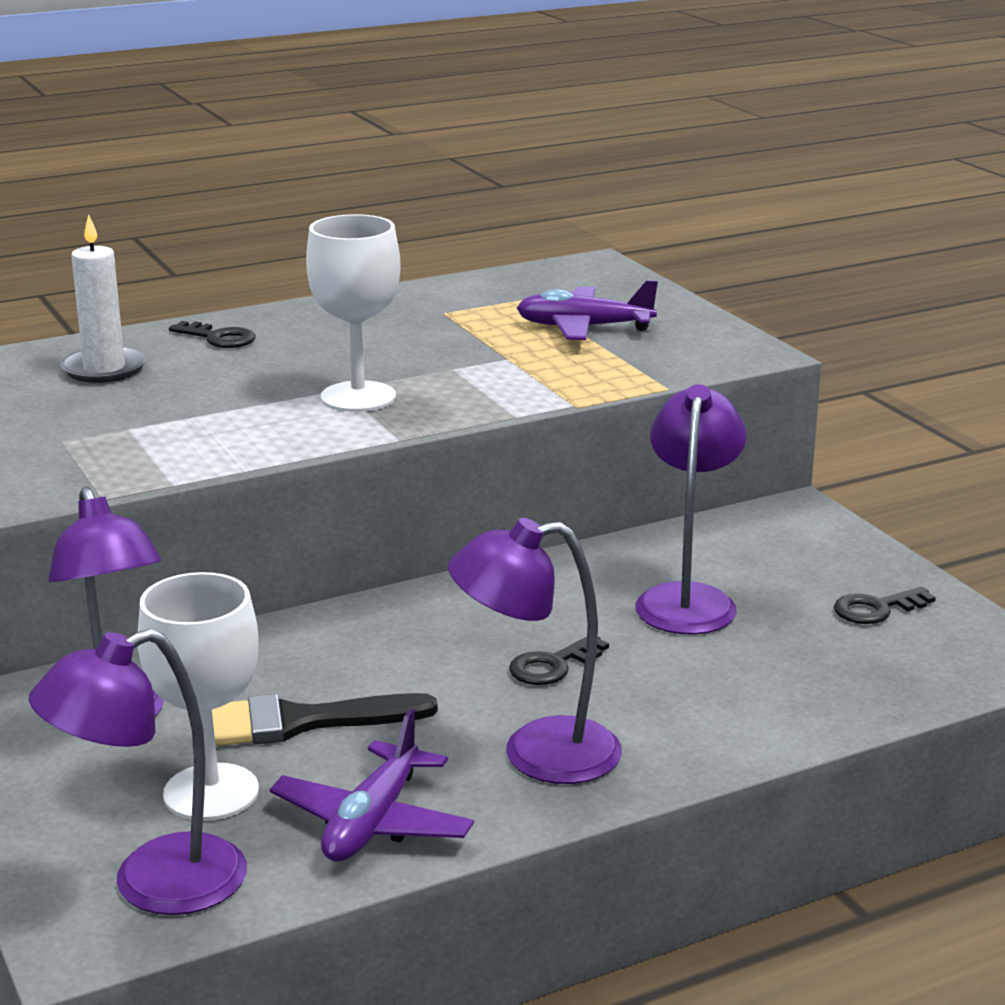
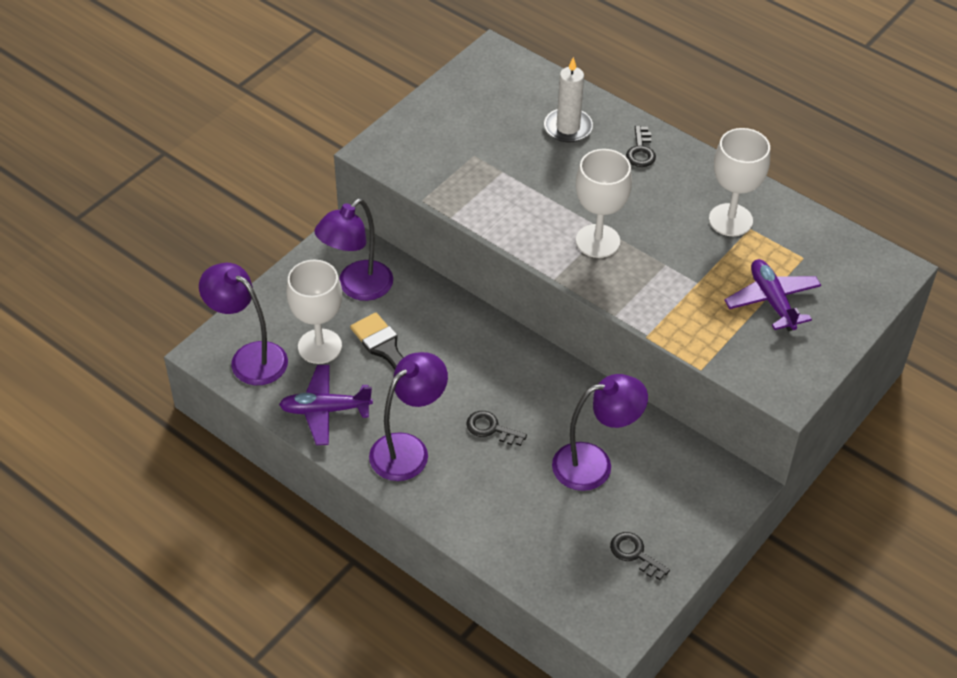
camera: 65 degrees right, 25 degrees up
(416, 319) = (730, 220): none -> white goblet
(537, 753) = (408, 449): purple lamp -> purple lamp turned 75 degrees clockwise

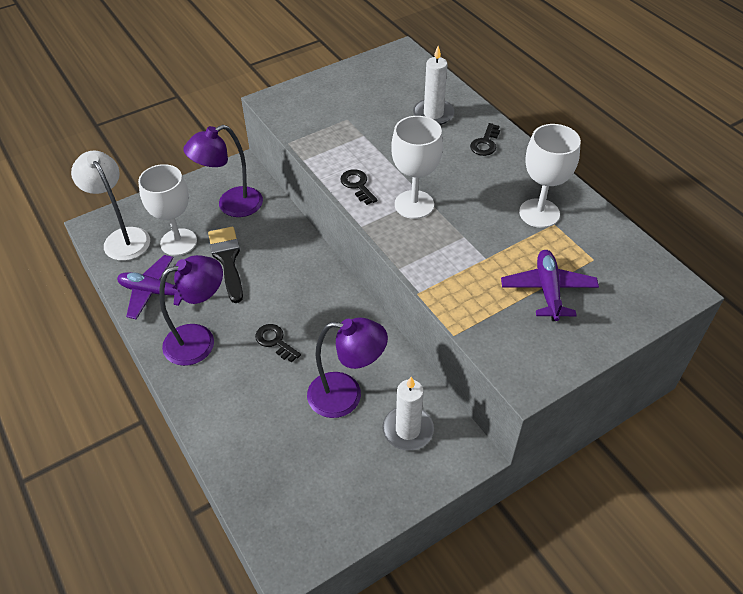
camera: 20 degrees right, 0 degrees up
(249, 357) = (123, 238): purple lamp -> white lamp
(635, 554) = (342, 489): black key -> black key (357, 185)
(672, 480) = (408, 430): none -> white candle

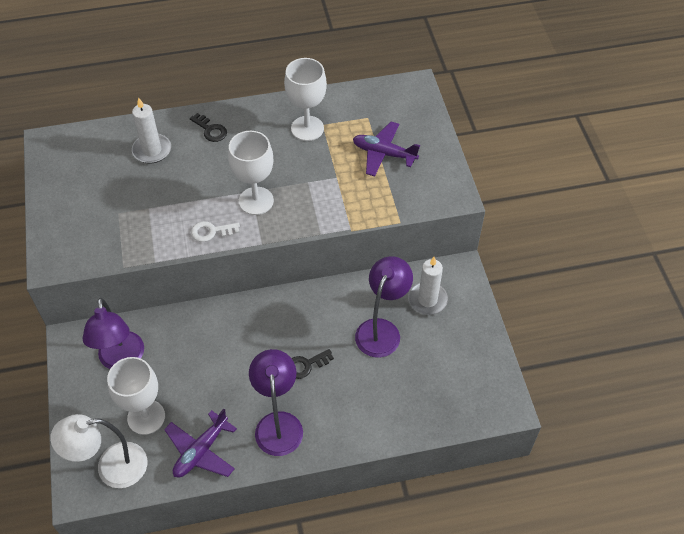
camera: 70 degrees left, 5 degrees up
(227, 260) = (192, 380): black brush -> none
(357, 185) = (211, 232): black key -> white key

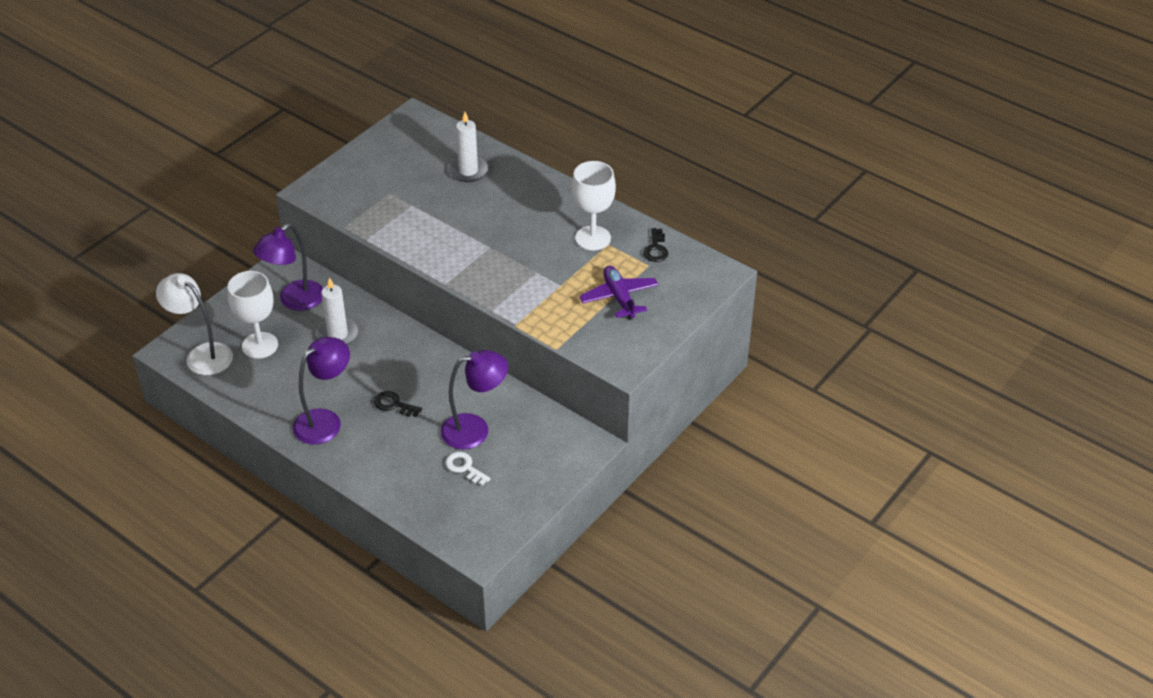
camera: 50 degrees right, 10 degrees down
(201, 451) = (260, 393): purple plane -> none
(210, 130) = (526, 188): black key -> black key (656, 249)
(211, 232) = (426, 250): white key -> white key (464, 467)
(256, 201) = (483, 255): white goblet -> none
(427, 300) = (536, 440): white candle -> white candle (337, 334)

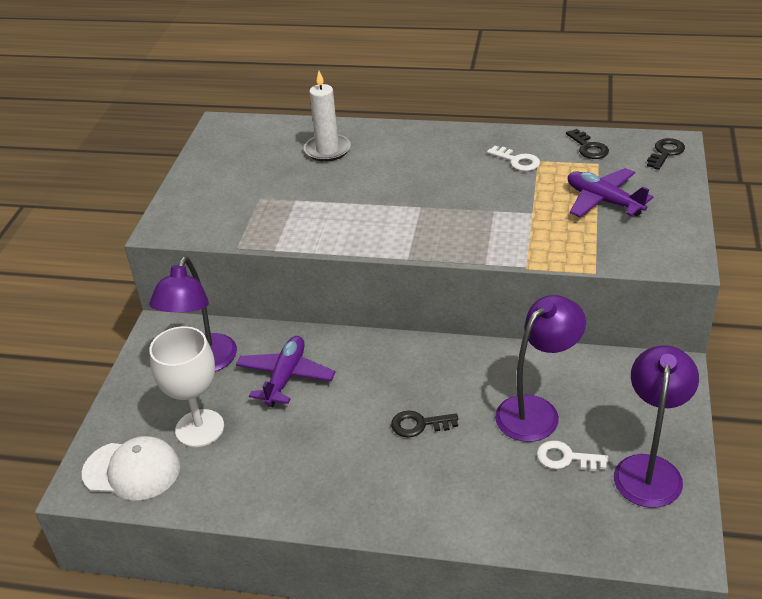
camera: 25 degrees left, 5 degrees down
(202, 354) = (132, 470): white lamp -> white cap
(325, 421) = (354, 480): purple lamp -> purple lamp (649, 469)
(337, 334) = (285, 377): white candle -> purple plane
(593, 238) = (517, 161): white goblet -> white key
(707, 277) = (665, 153): none -> black key

